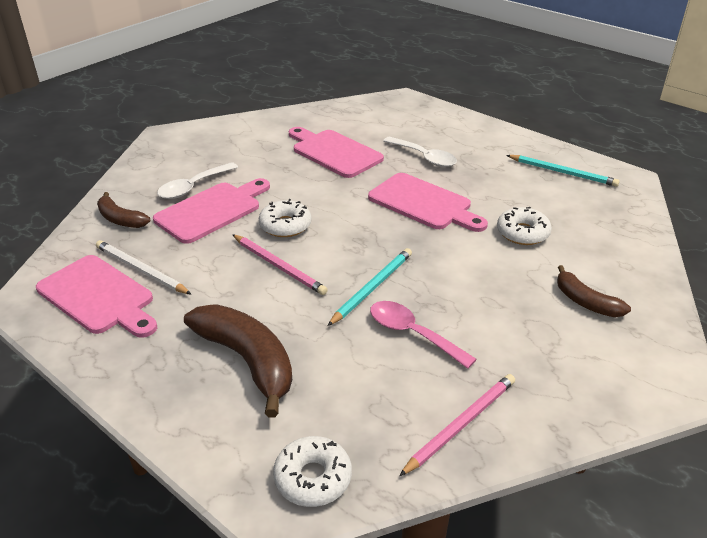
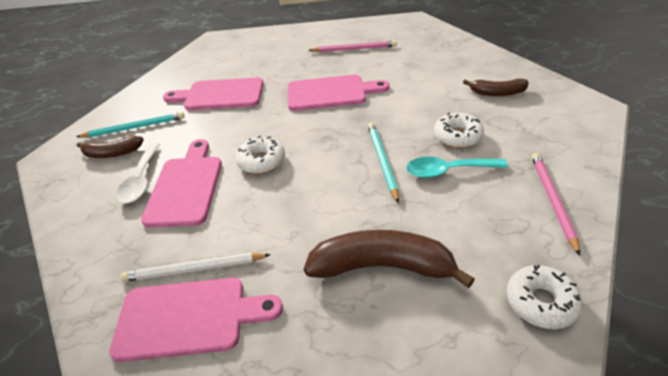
camera: 40 degrees left, 5 degrees up
(120, 219) = (109, 245): brown banana -> brown banana (112, 153)
(279, 266) = (301, 190): pink pencil -> pink pencil (354, 49)
(412, 334) = (448, 171): pink spoon -> turquoise spoon
(424, 157) = (287, 66): white spoon -> none
(522, 233) = (411, 77): white donut -> white donut (457, 136)
(563, 172) = (379, 34): turquoise pencil -> turquoise pencil (134, 127)

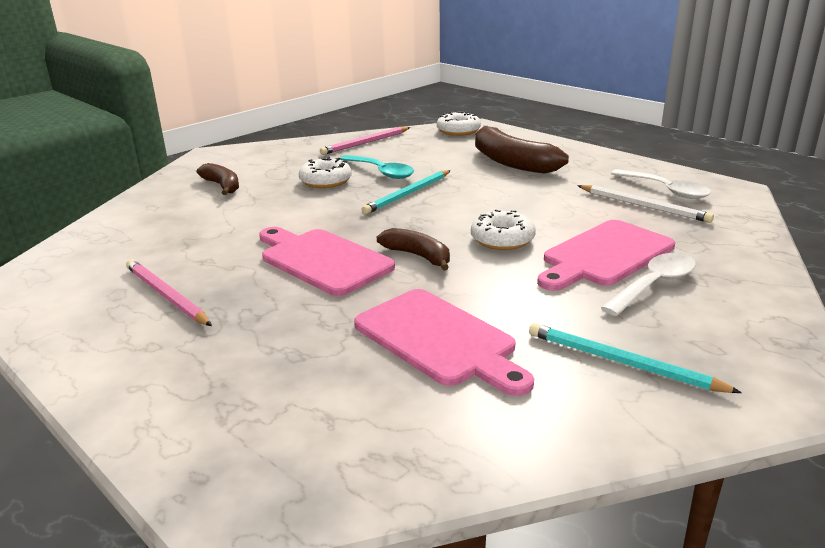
camera: 135 degrees left, 15 degrees down
(112, 153) = (680, 338): brown banana -> brown banana (418, 256)
(189, 318) = (666, 190): pink cutting board -> white spoon

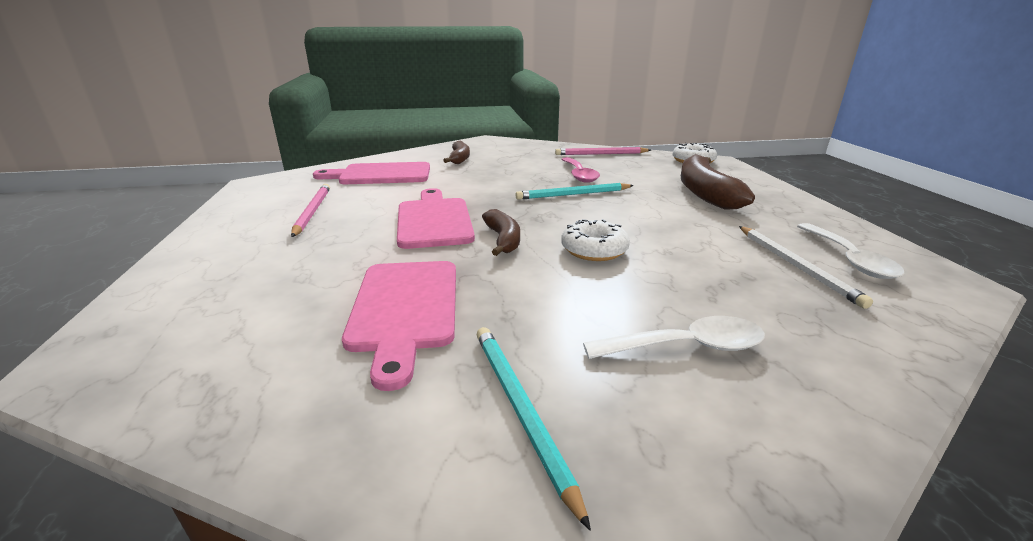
camera: 35 degrees right, 0 degrees up
(326, 181) = (529, 171): white donut -> none
(381, 172) = (579, 175): turquoise spoon -> pink spoon
(604, 255) = (673, 297): pink cutting board -> pink cutting board (380, 174)

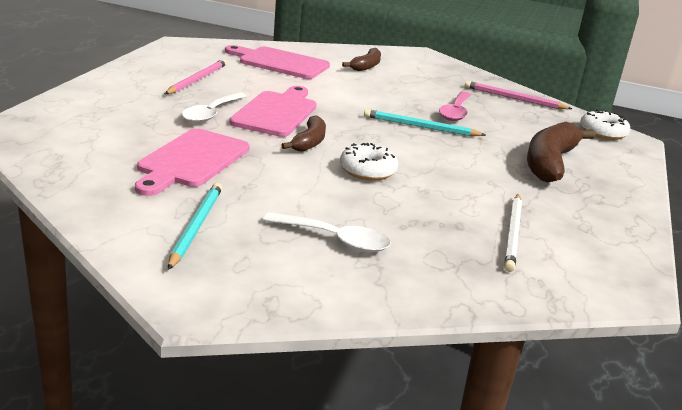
camera: 25 degrees right, 0 degrees up
(849, 259) = (573, 247): white spoon -> white spoon (211, 114)

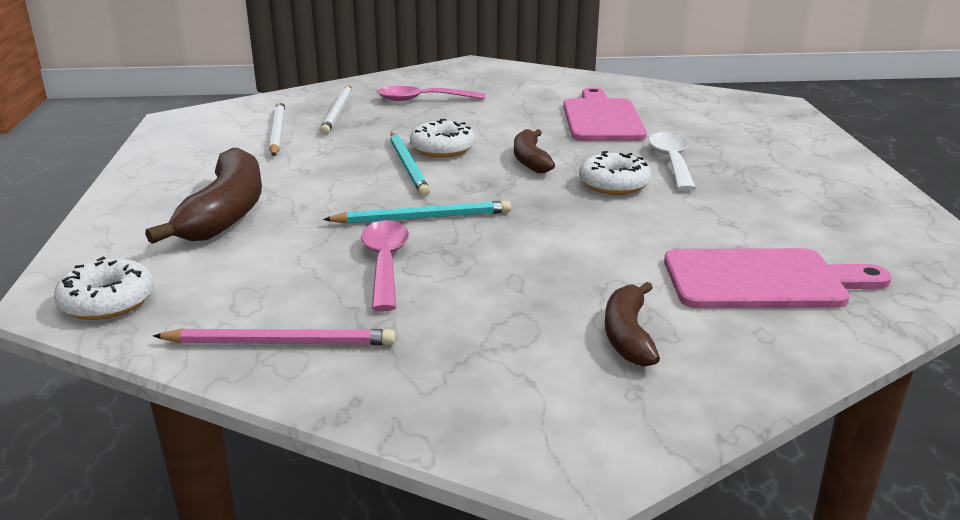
camera: 160 degrees right, 0 degrees up
(196, 226) = (524, 87): turquoise pencil -> turquoise pencil (408, 166)
(197, 79) = (782, 202): pink pencil -> none
(276, 112) = (614, 184): pink cutting board -> white donut
(335, 239) = (423, 100): white spoon -> pink spoon
(442, 247) = (338, 112): none -> white pencil

